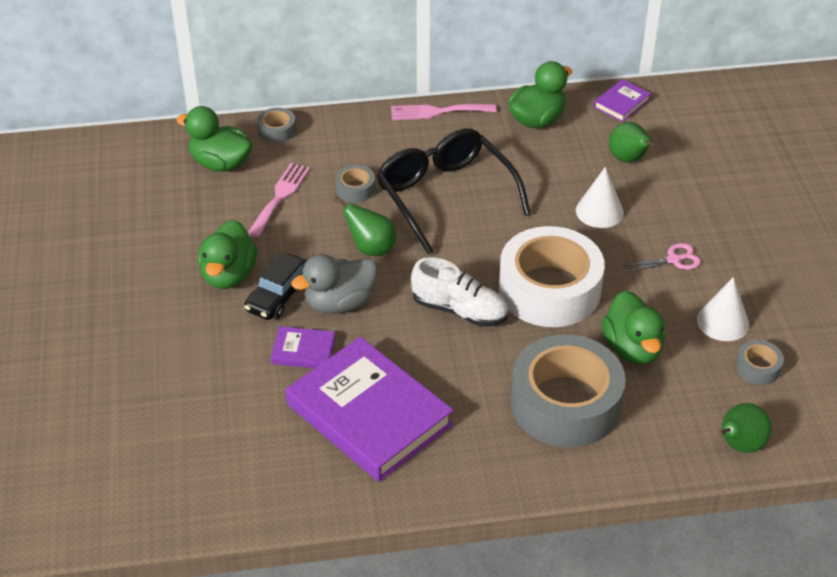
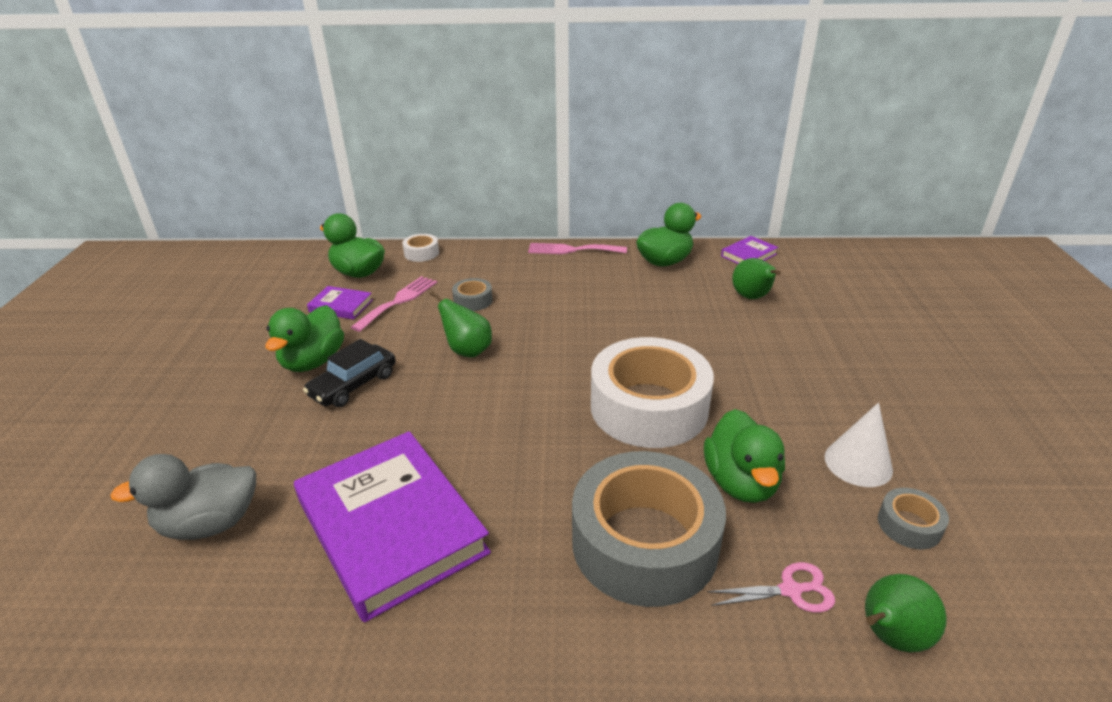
camera: 10 degrees right, 10 degrees down
(277, 130) = (421, 253): grey tape -> white tape
(303, 351) = (350, 443): purple book -> purple book (341, 306)
(339, 303) = (412, 398): grey duck -> grey duck (210, 523)
(446, 196) = (559, 313): black glasses -> none
(460, 310) = (541, 418): white shoe -> none
(599, 211) = (716, 338): white cone -> none
(673, 260) = (797, 390): pink scissors -> pink scissors (791, 590)

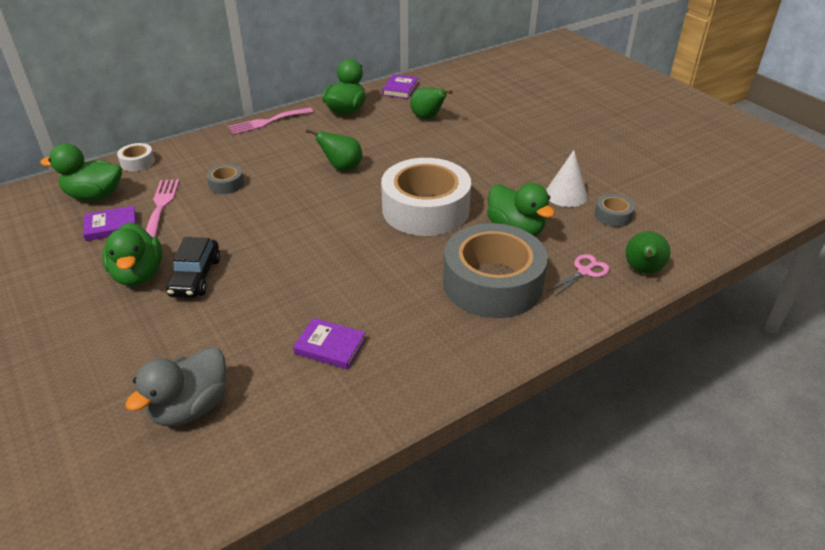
camera: 35 degrees left, 5 degrees up
(391, 527) = (330, 346): purple book -> purple book, size x0.44
(467, 351) = (262, 220): green pear -> green pear (342, 168)

